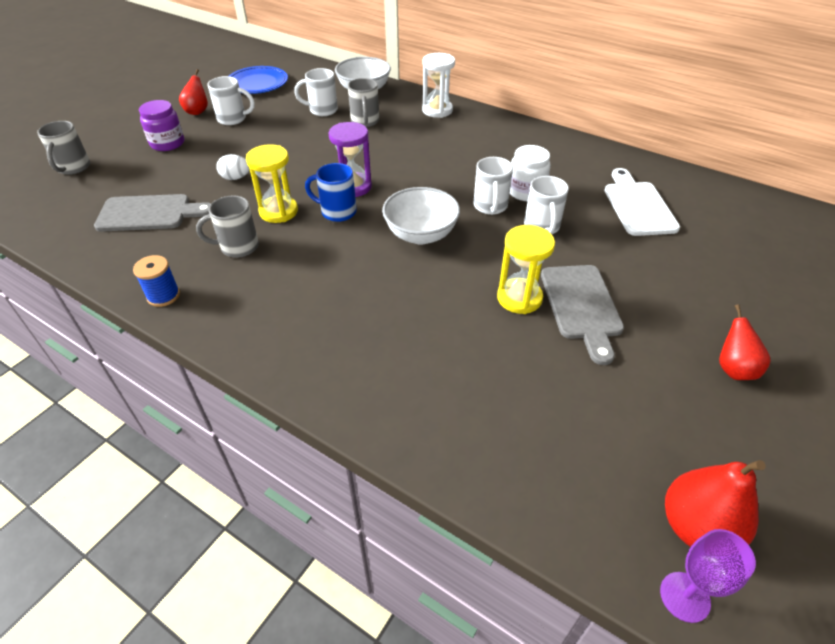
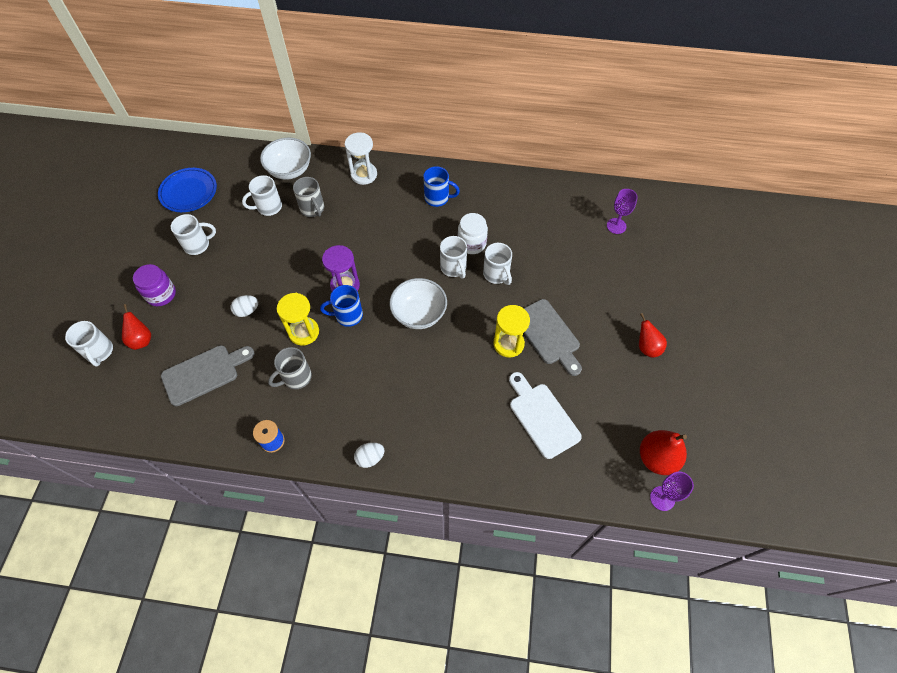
camera: 25 degrees left, 15 degrees up
(73, 168) = (99, 352): grey mug -> white mug
(197, 111) = (159, 247): red pear -> red pear (141, 340)
(259, 355) = (370, 458): none -> white egg
(508, 146) = (437, 198): none -> blue mug
(638, 206) = (551, 229): white cutting board -> white cutting board (542, 417)
(734, 226) = (616, 226): none -> purple goblet

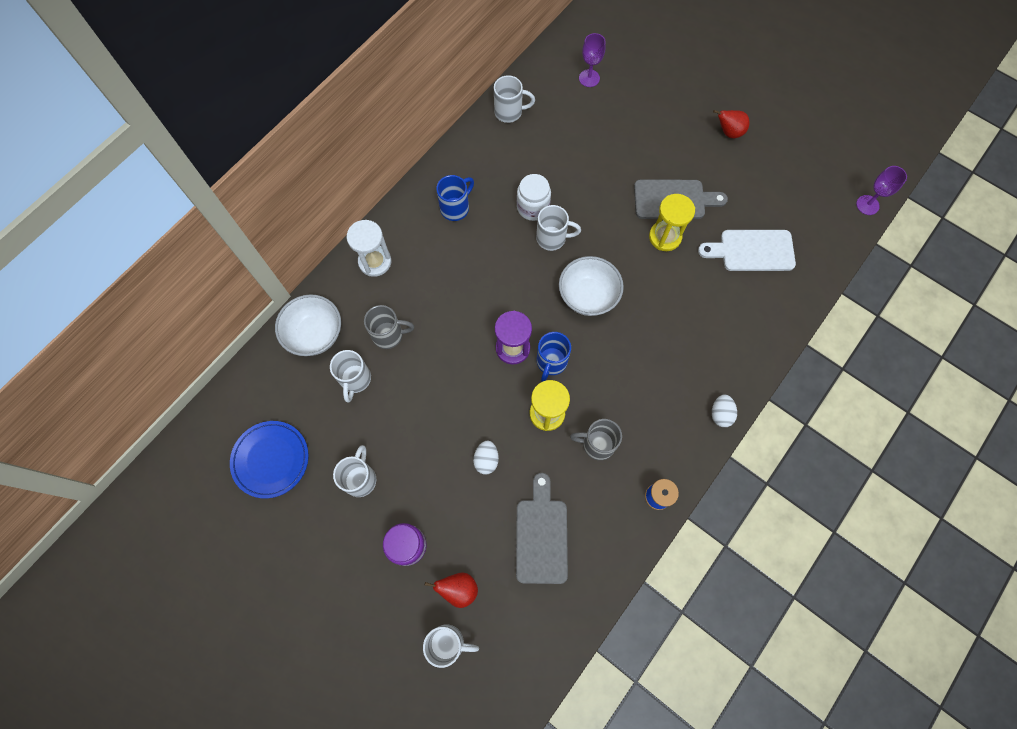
camera: 60 degrees left, 10 degrees up
(296, 377) = (597, 444): grey mug -> grey mug turned 105 degrees clockwise
(496, 274) = (583, 205): white mug -> white mug (509, 112)
(657, 458) = (832, 188): red pear -> none

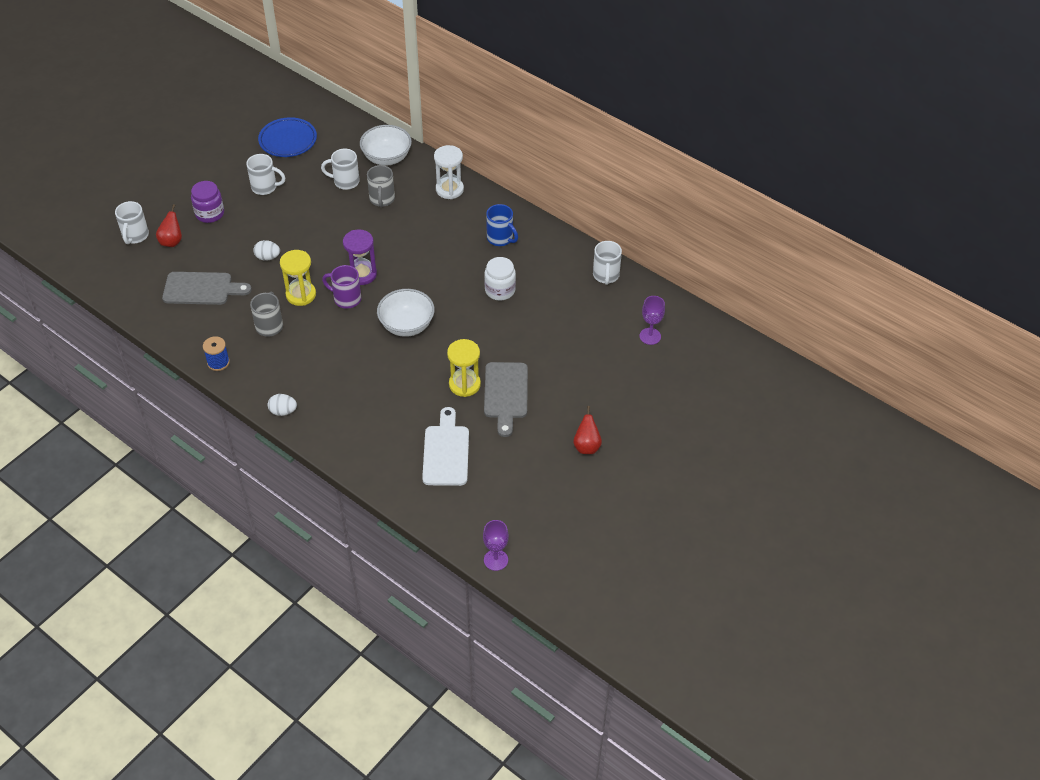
camera: 90 degrees right, 20 degrees down
(551, 362) = (346, 299): blue mug -> purple mug
(552, 238) = (467, 303): white mug -> none

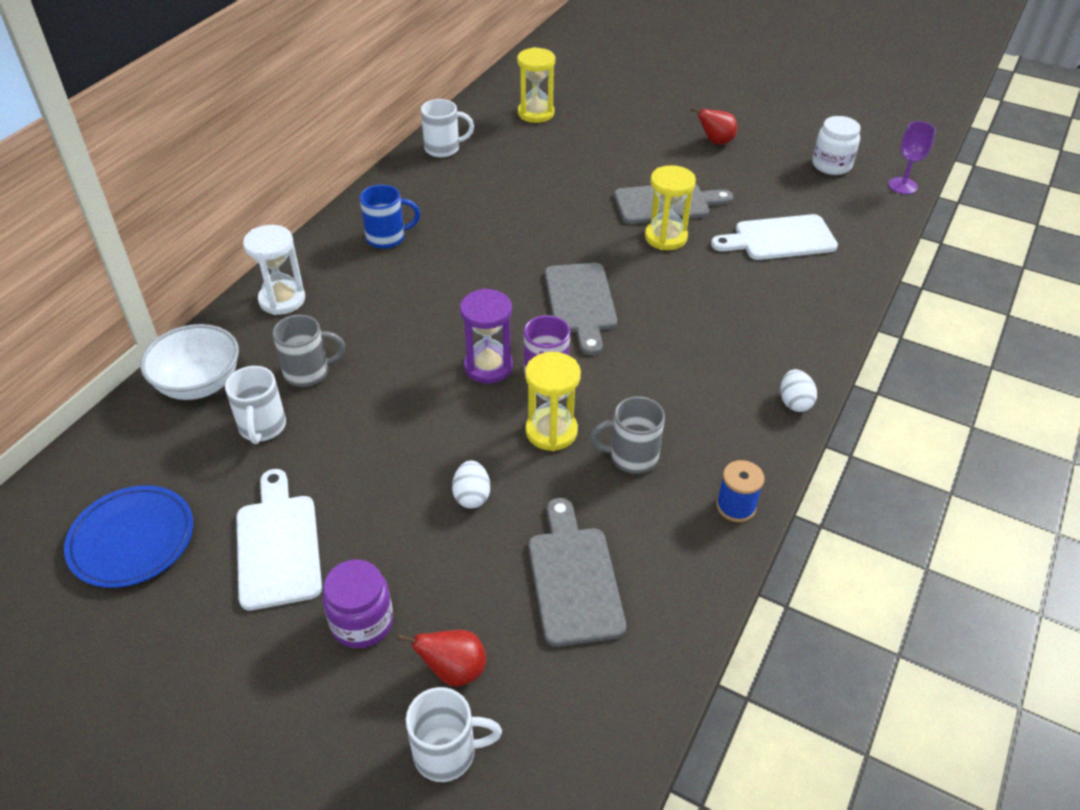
camera: 100 degrees left, 5 degrees down
(265, 187) = (278, 545): white mug -> white cutting board
(407, 325) = (580, 303): white bowl -> grey cutting board
(500, 238) = (387, 238): blue mug -> blue mug turned 45 degrees clockwise
(500, 290) = (489, 227): white jar -> white jar (831, 165)
(650, 336) = (536, 113): purple goblet -> yellow hourglass

